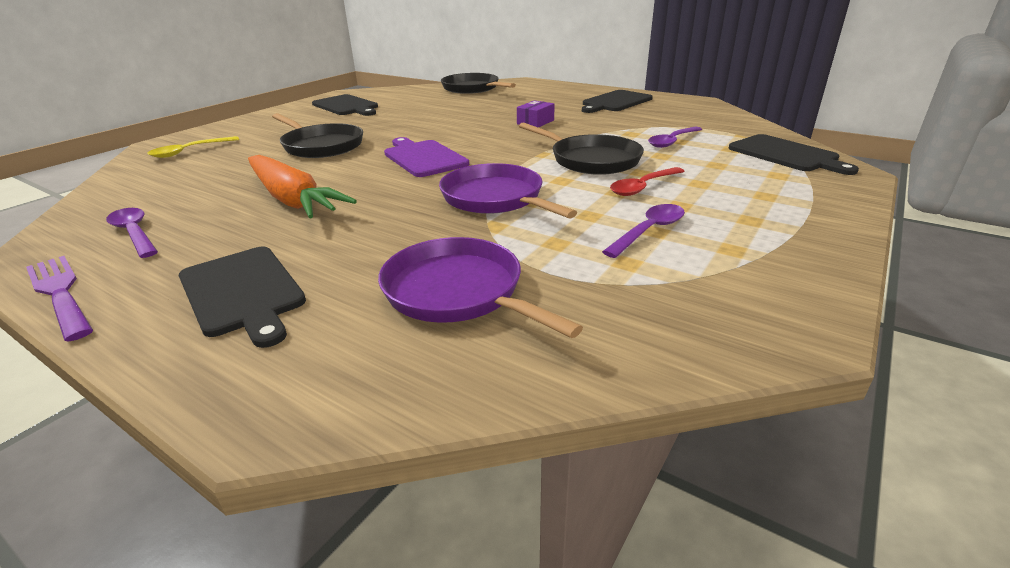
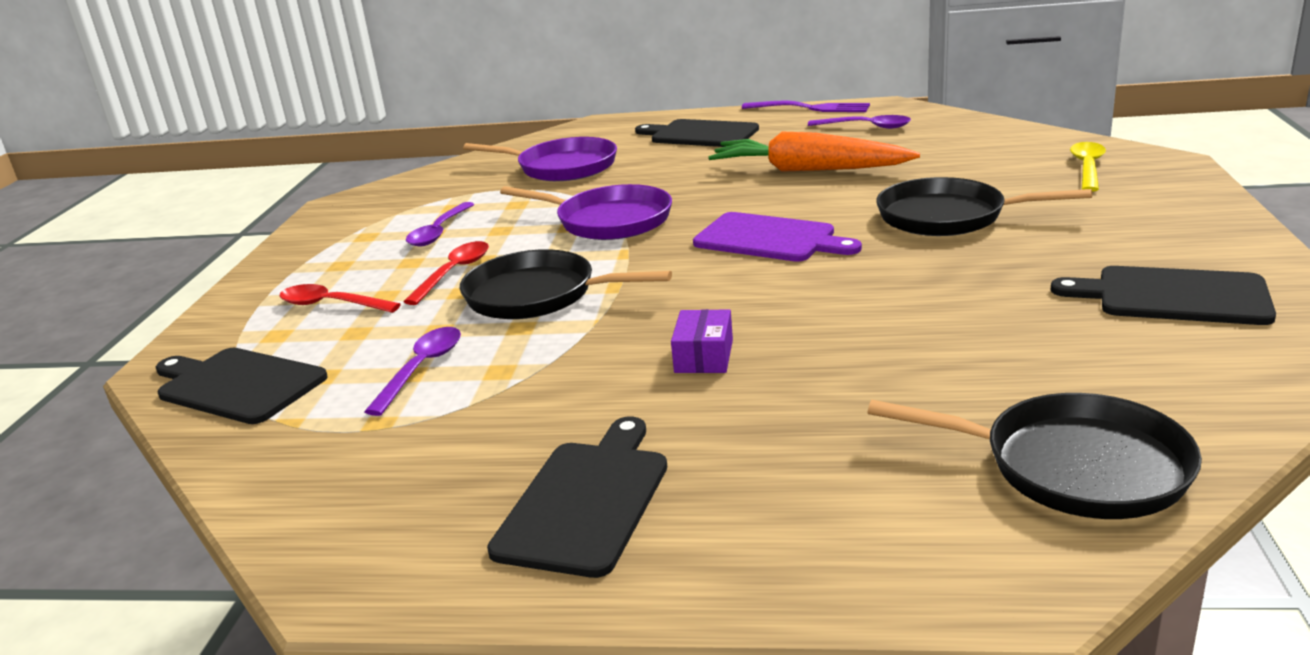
camera: 155 degrees right, 5 degrees down
(743, 186) = (331, 305): none -> red spoon

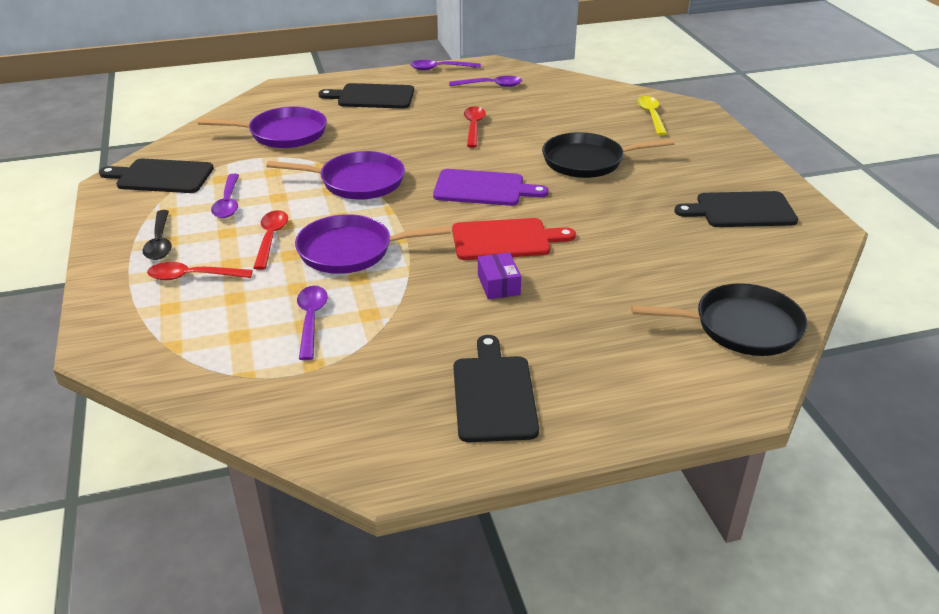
camera: 25 degrees left, 10 degrees up
(238, 385) = (176, 352): black cutting board -> black cutting board (161, 176)
(330, 266) = (160, 242): none -> black spoon
(537, 295) = (350, 251): black pan -> purple pan
(756, 301) = (505, 240): none -> red cutting board
(809, 170) = (473, 127): orange carrot -> red spoon
(810, 108) = (440, 68): purple fork -> purple spoon

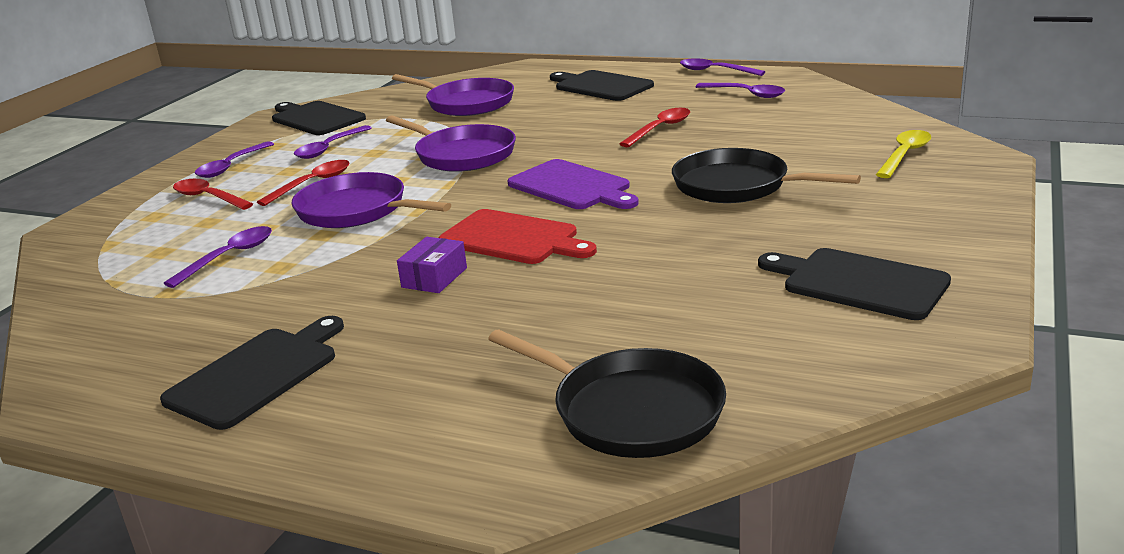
camera: 40 degrees right, 10 degrees down
(160, 242) = (231, 166): black spoon -> purple spoon

